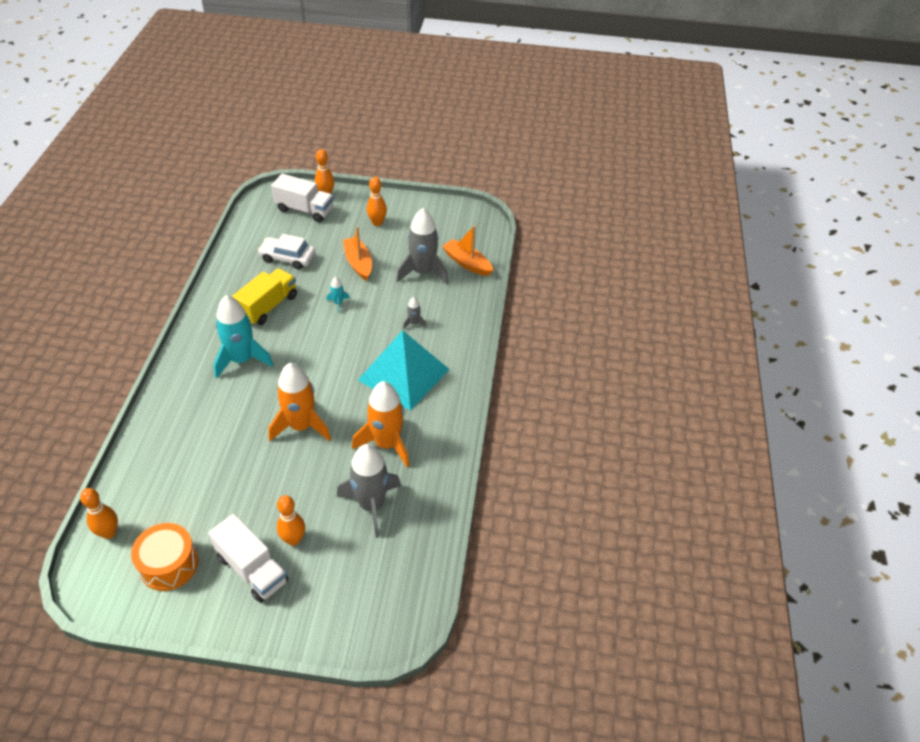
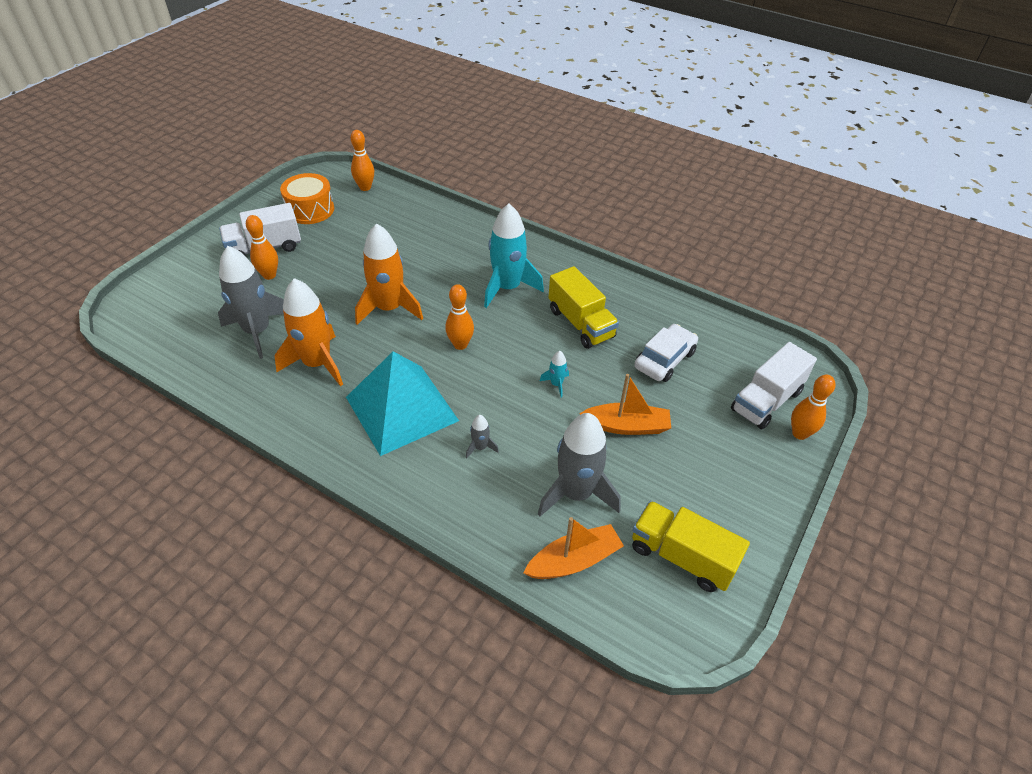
camera: 115 degrees right, 0 degrees up
(377, 223) = (713, 475): orange bowling pin -> orange bowling pin (460, 345)
(439, 226) = (682, 556): none -> yellow truck

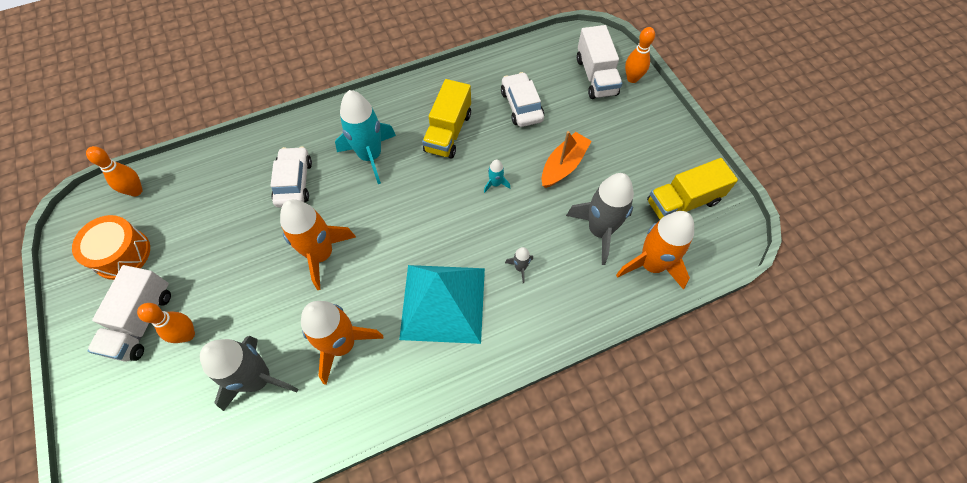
camera: 55 degrees left, 15 degrees up
(442, 258) = (294, 182): none -> white car
(460, 345) = (406, 224): orange bowling pin -> none
(574, 560) = (651, 264): orange boat -> orange rocket
(581, 323) = (448, 132): yellow truck -> yellow truck turned 105 degrees clockwise

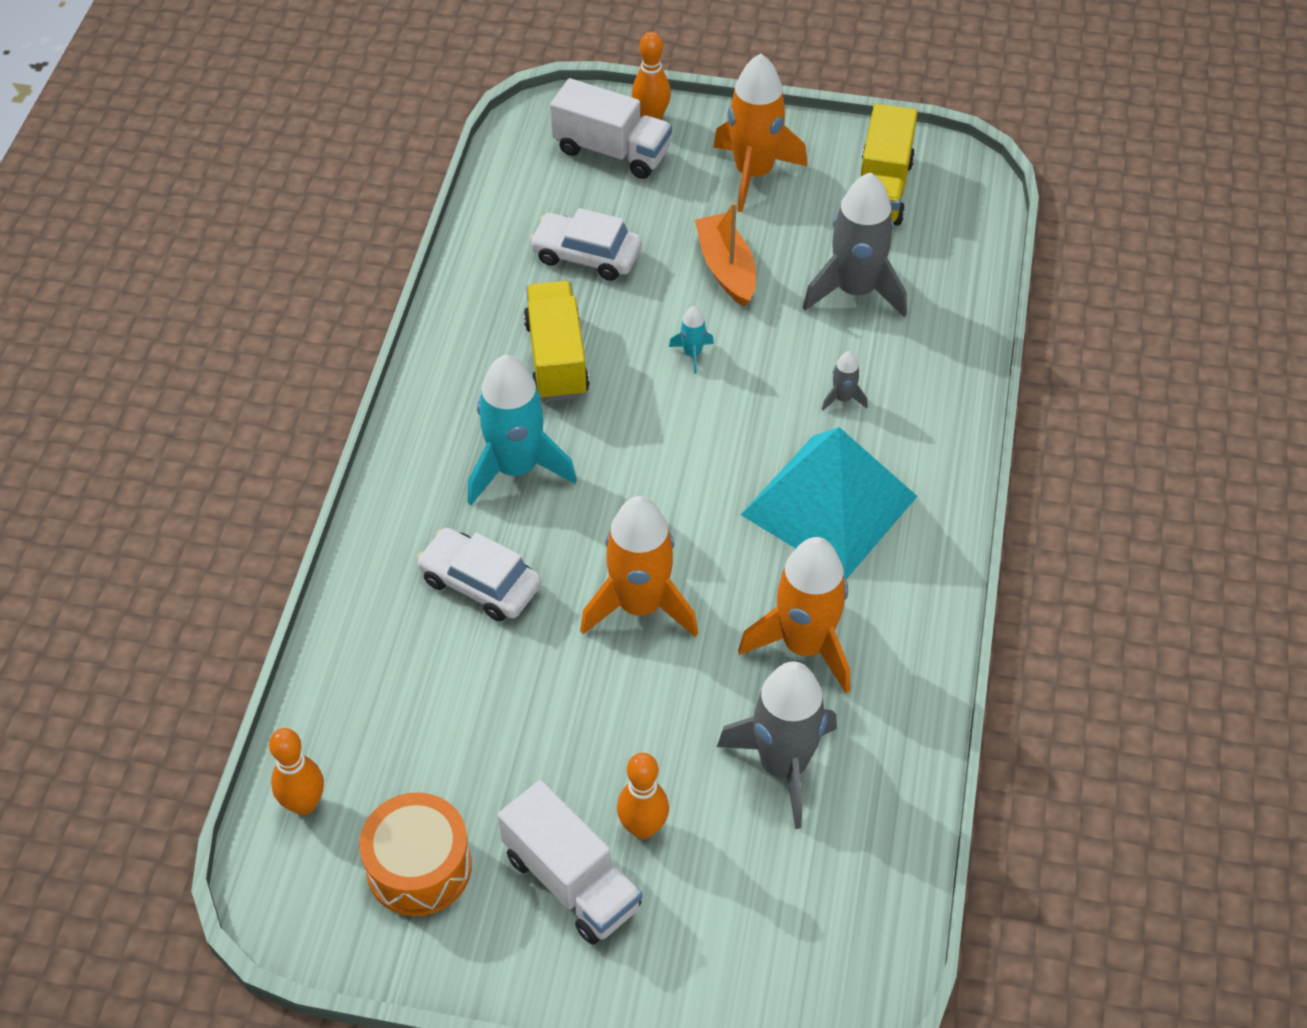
camera: 55 degrees left, 10 degrees down
(448, 132) = (556, 358): yellow truck -> yellow truck turned 150 degrees counterclockwise
(651, 264) = (942, 271): orange rocket -> orange rocket (753, 174)

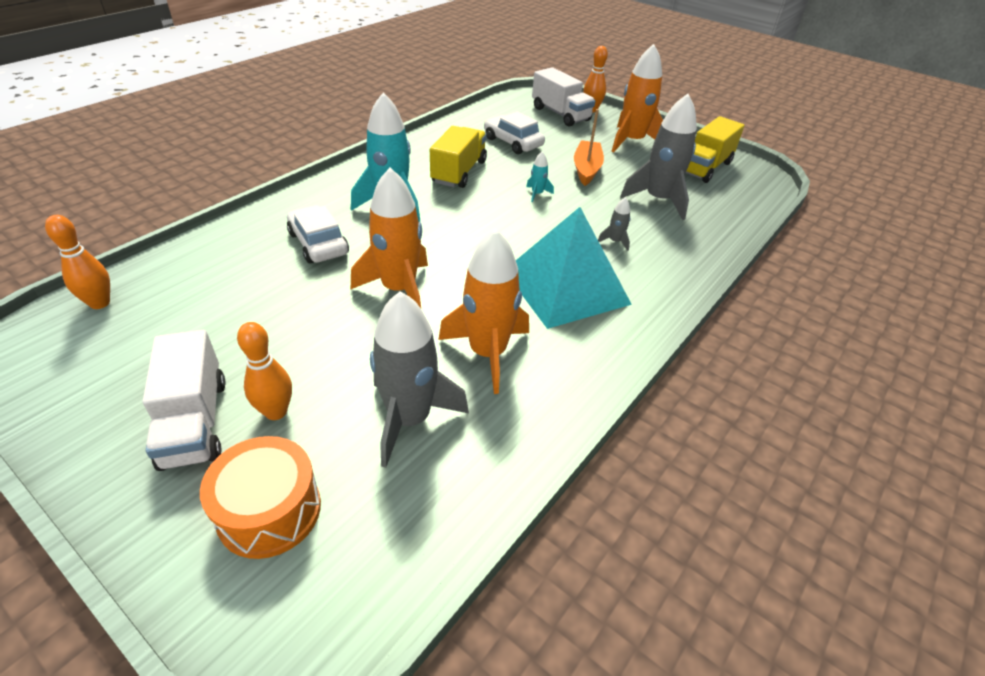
camera: 25 degrees right, 10 degrees down
(419, 867) = (116, 366): orange drum -> orange drum (269, 511)

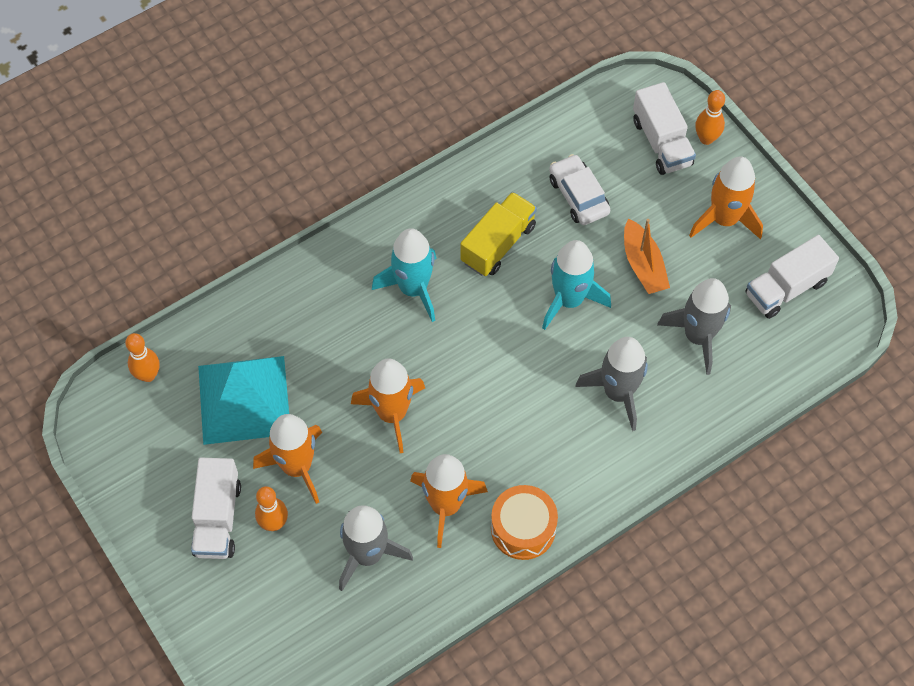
camera: 20 degrees right, 20 degrees up
(269, 511) = (261, 603): orange drum -> orange drum (523, 528)
(298, 351) = (297, 467): none -> orange rocket
(318, 243) = (332, 335): white car -> none
(537, 194) = (569, 300): turquoise rocket -> turquoise rocket, size x2.33
(566, 287) = (542, 444): turquoise pyramid -> turquoise pyramid (244, 400)
(586, 169) = (643, 265): orange boat -> orange boat turned 135 degrees clockwise
(615, 241) = (618, 392): grey rocket -> grey rocket, size x2.33
(705, 167) = (786, 288): yellow truck -> white truck

